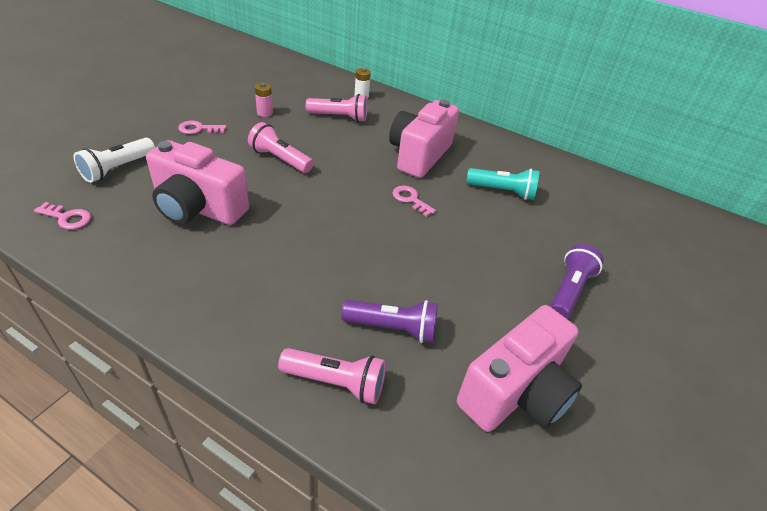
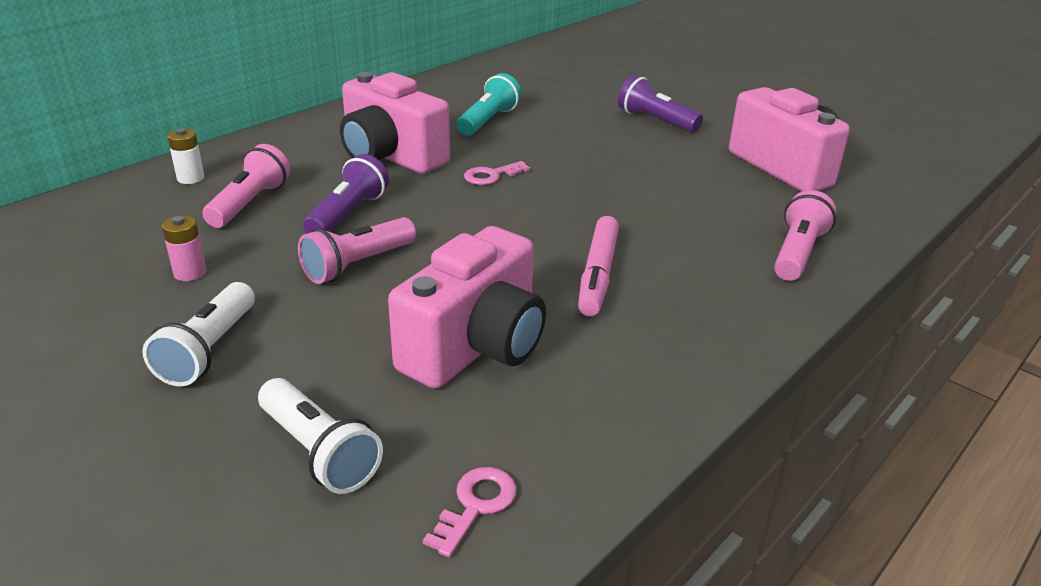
camera: 75 degrees left, 10 degrees down
(198, 129) = (208, 350): pink key -> white flashlight
(283, 256) = (598, 274): none -> pink marker
(393, 328) = (717, 214): purple flashlight -> purple flashlight (348, 214)

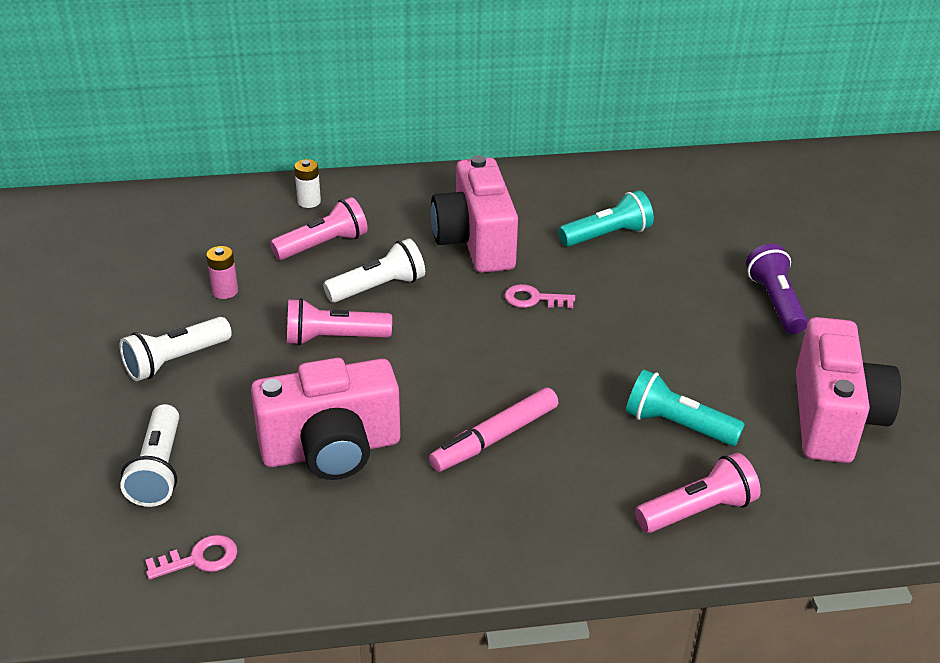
camera: 40 degrees right, 5 degrees up
(348, 214) = (378, 287): purple flashlight -> white flashlight
(706, 210) = (677, 425): none -> turquoise flashlight

